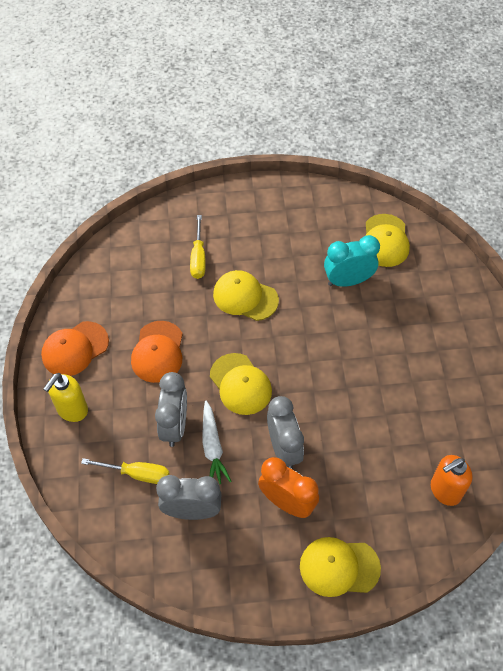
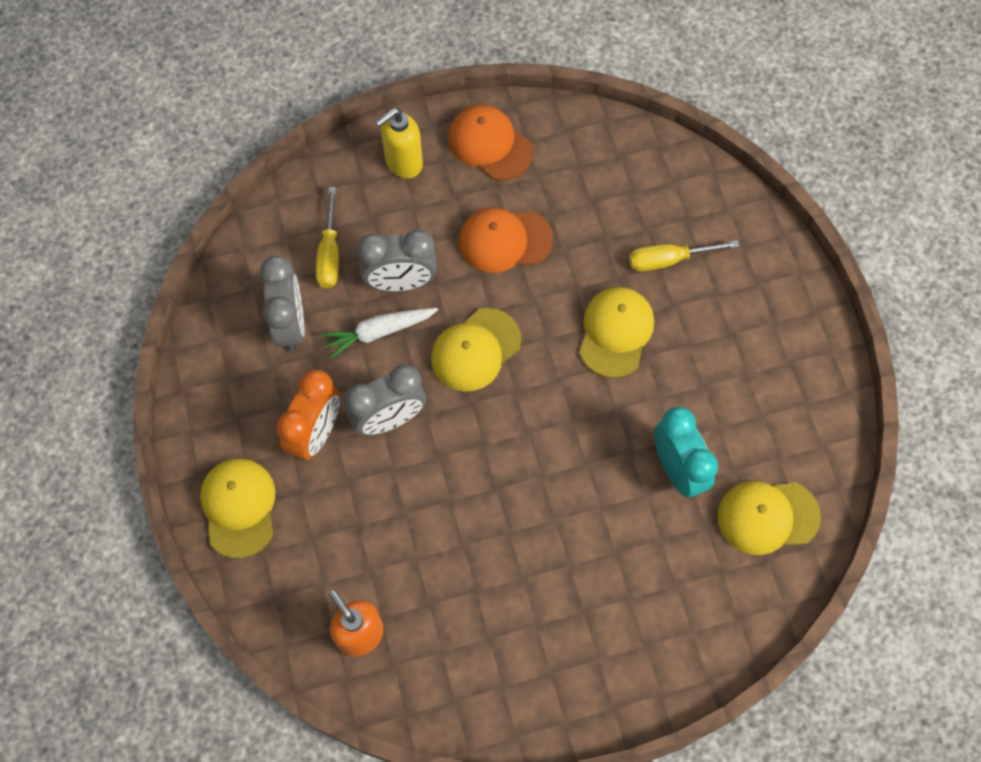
camera: 80 degrees right, 10 degrees up
(72, 410) = (403, 163): yellow soap dispenser -> yellow soap dispenser turned 60 degrees counterclockwise

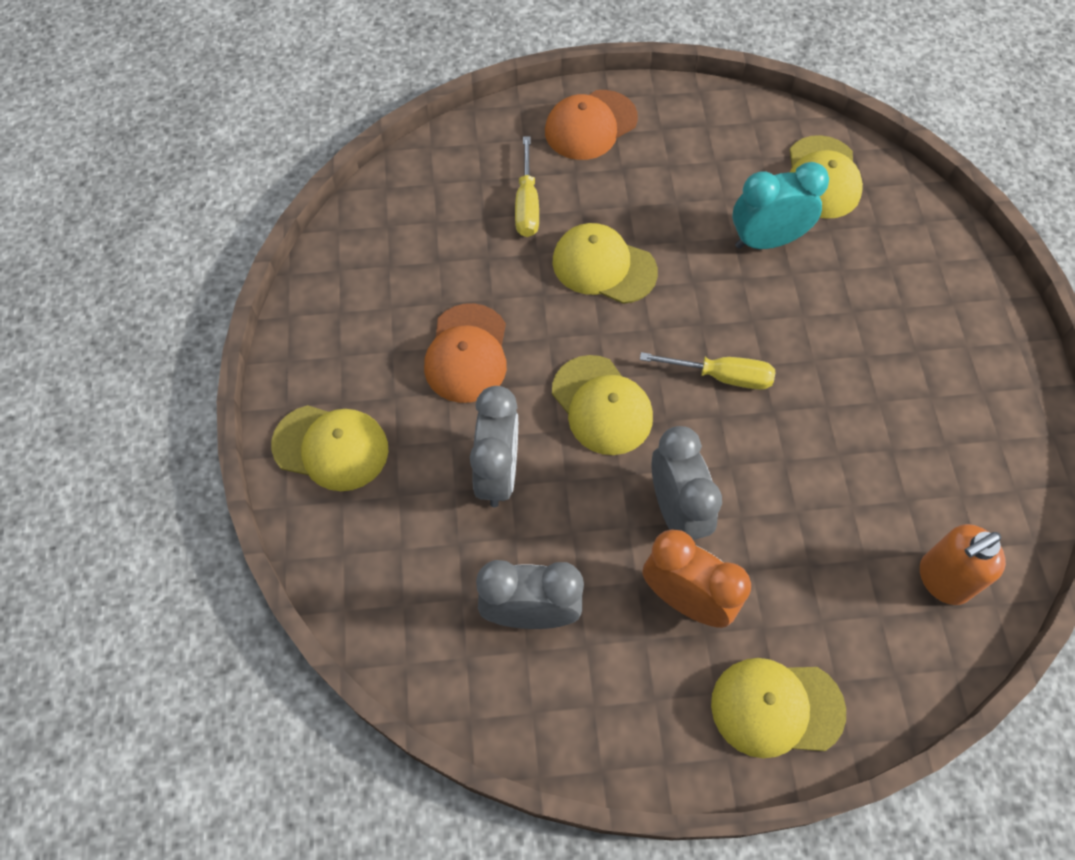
camera: 80 degrees left, 5 degrees down
(330, 254) = (439, 552): yellow screwdriver -> yellow screwdriver (722, 376)
(378, 332) = (560, 508): white carrot -> none
(403, 163) = (331, 447): yellow soap dispenser -> yellow cap
(490, 144) = (333, 349): orange cap -> orange cap (590, 125)

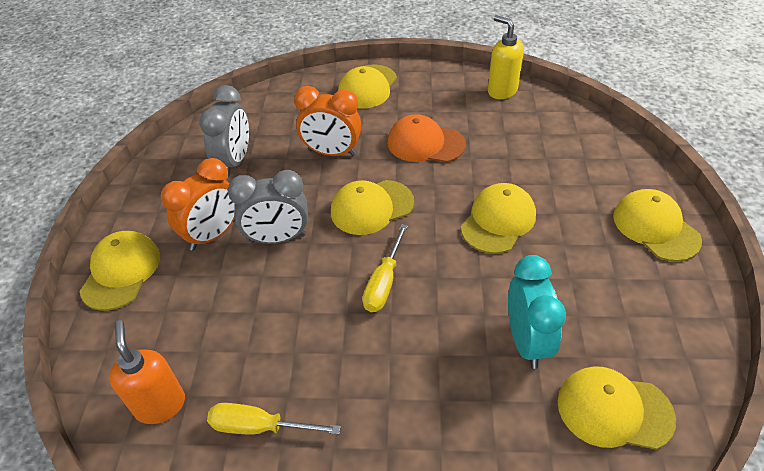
camera: 100 degrees right, 15 degrees down
(341, 265) = (502, 91): none -> yellow soap dispenser
(497, 473) = (332, 153): grey clock -> orange clock
(527, 204) = (560, 181): yellow screwdriver -> yellow screwdriver (259, 427)
(590, 125) = (655, 227): orange cap -> yellow cap

